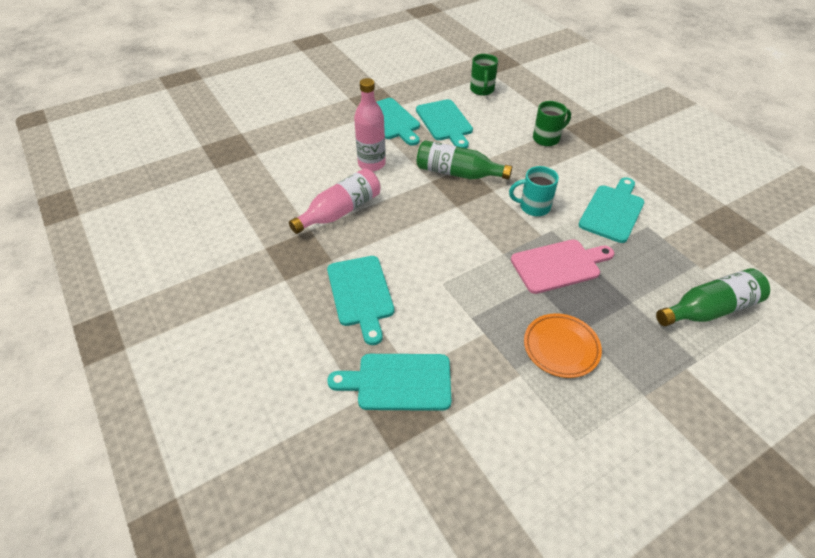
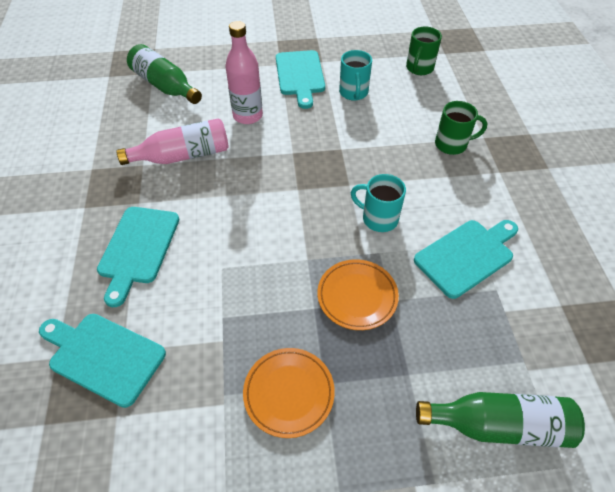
camera: 25 degrees right, 5 degrees up
(445, 122) = (353, 93): turquoise cutting board -> turquoise mug
(457, 173) = (325, 153): green bottle -> green bottle (165, 86)
(559, 265) = (357, 296): pink cutting board -> orange plate

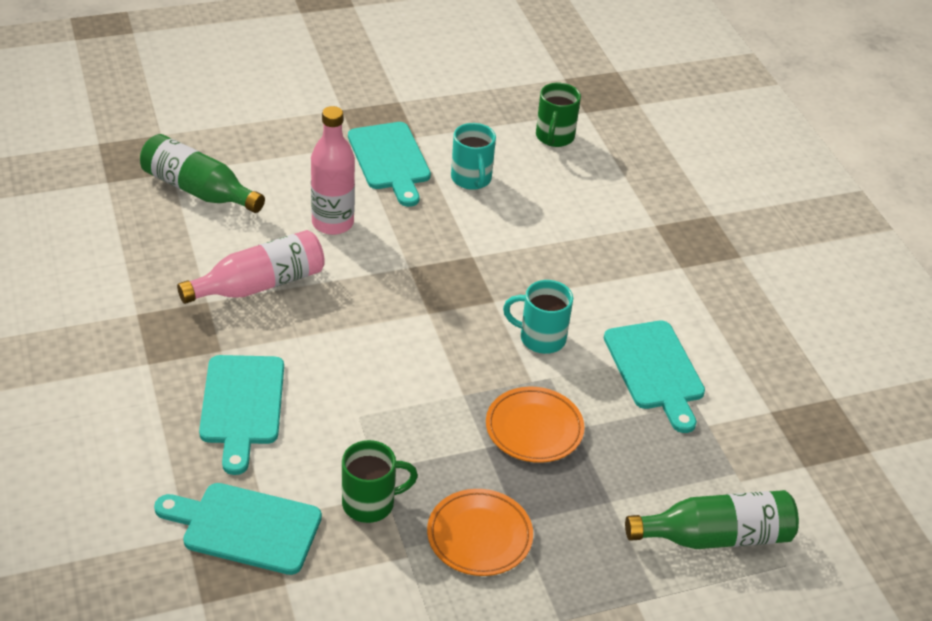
camera: 15 degrees left, 10 degrees down
(452, 144) = (616, 238): green mug -> green mug (370, 503)
(466, 256) = (655, 370): turquoise cutting board -> turquoise cutting board turned 120 degrees clockwise

